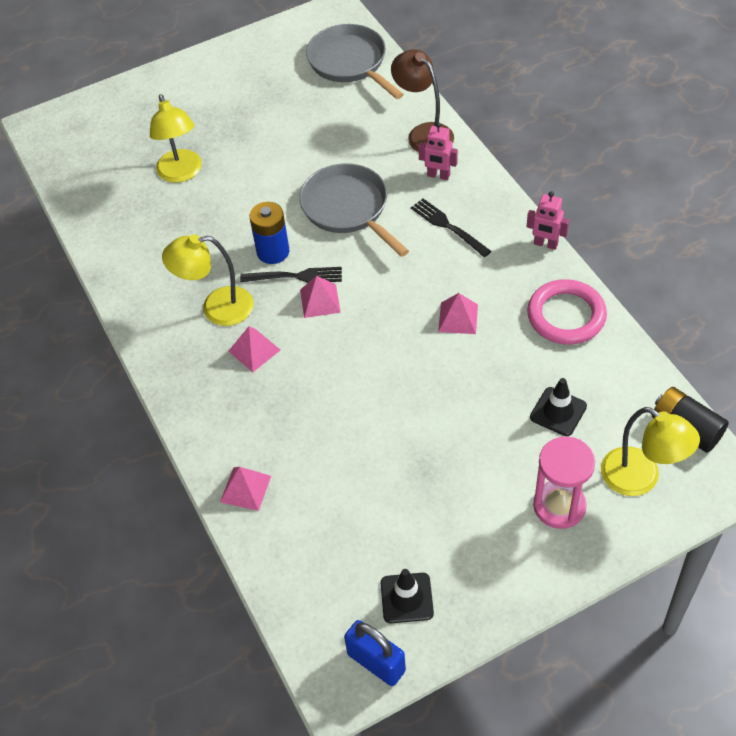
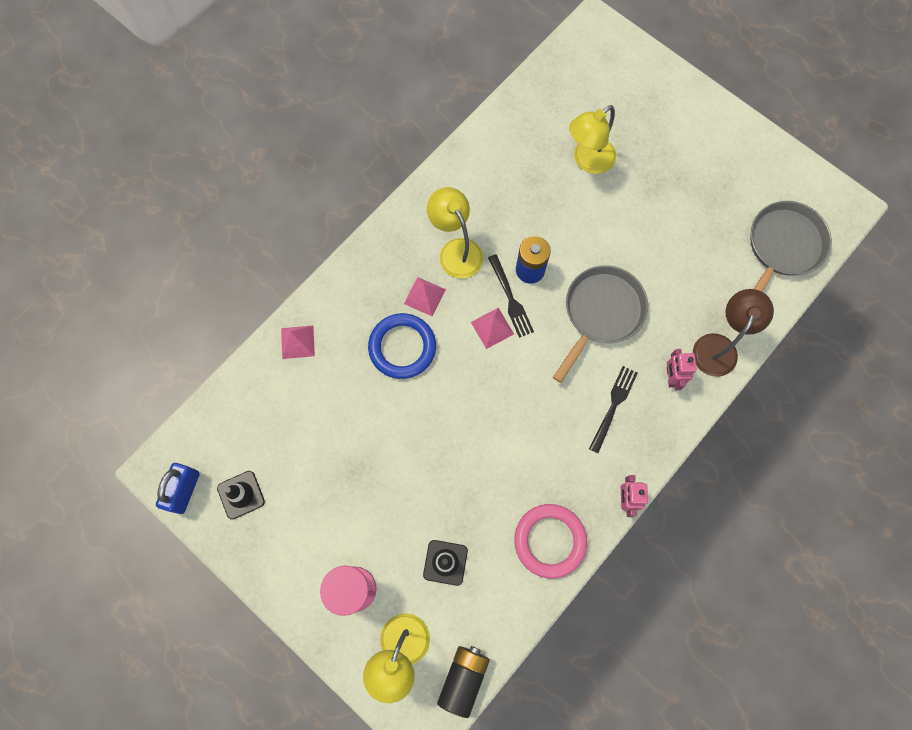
camera: 65 degrees right, 20 degrees up
(302, 387) = (402, 347): none -> blue ring
(458, 318) = (514, 448): pink pyramid -> none

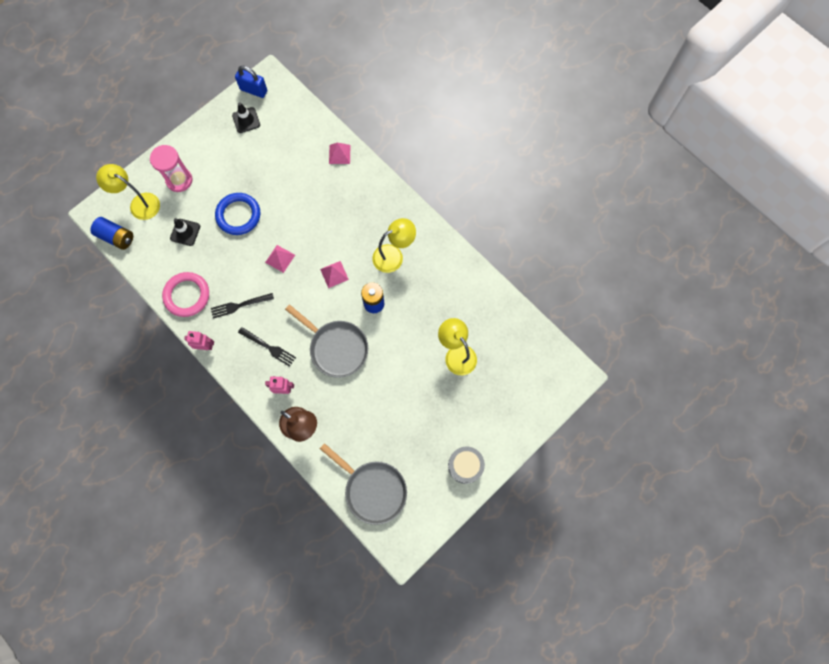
camera: 95 degrees right, 0 degrees up
(402, 347) = (327, 216): blue ring -> blue ring (238, 215)
(425, 296) = (362, 233): pink pyramid -> pink pyramid (280, 258)
(463, 678) = (116, 237): black battery -> blue battery
(510, 298) = (354, 288): black fork -> black fork (240, 305)
(730, 142) = (465, 466): none -> grey drum

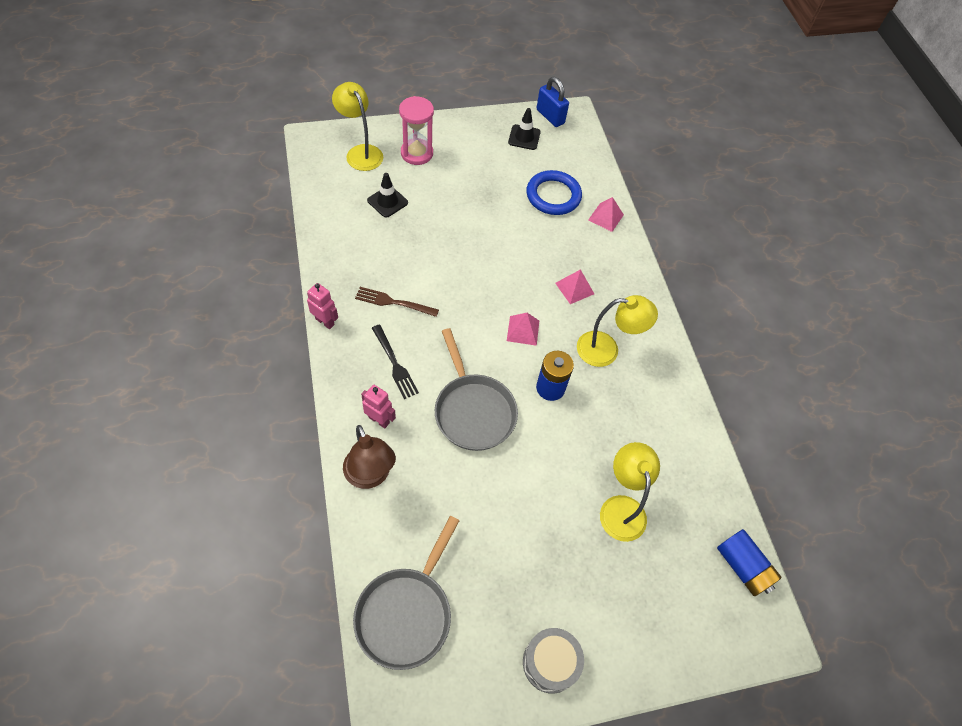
camera: 25 degrees right, 15 degrees down
(116, 237) = (314, 169): blue battery -> blue battery (742, 567)
(187, 295) = (344, 261): pink ring -> none
(238, 215) = (455, 216): blue ring -> blue ring (553, 196)
(240, 305) = (393, 302): black fork -> brown fork
(280, 258) = (471, 281): pink pyramid -> pink pyramid (574, 288)
(372, 489) = (406, 613): grey pan -> grey pan turned 45 degrees clockwise

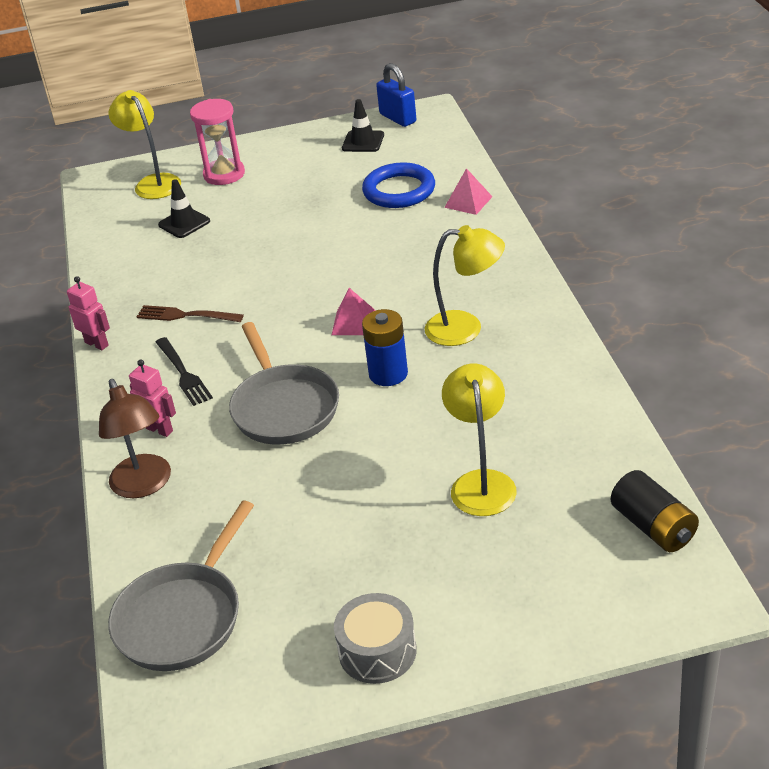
camera: 10 degrees right, 20 degrees down
(574, 288) = (424, 274): pink pyramid -> none
(742, 567) = (653, 527): blue battery -> black battery

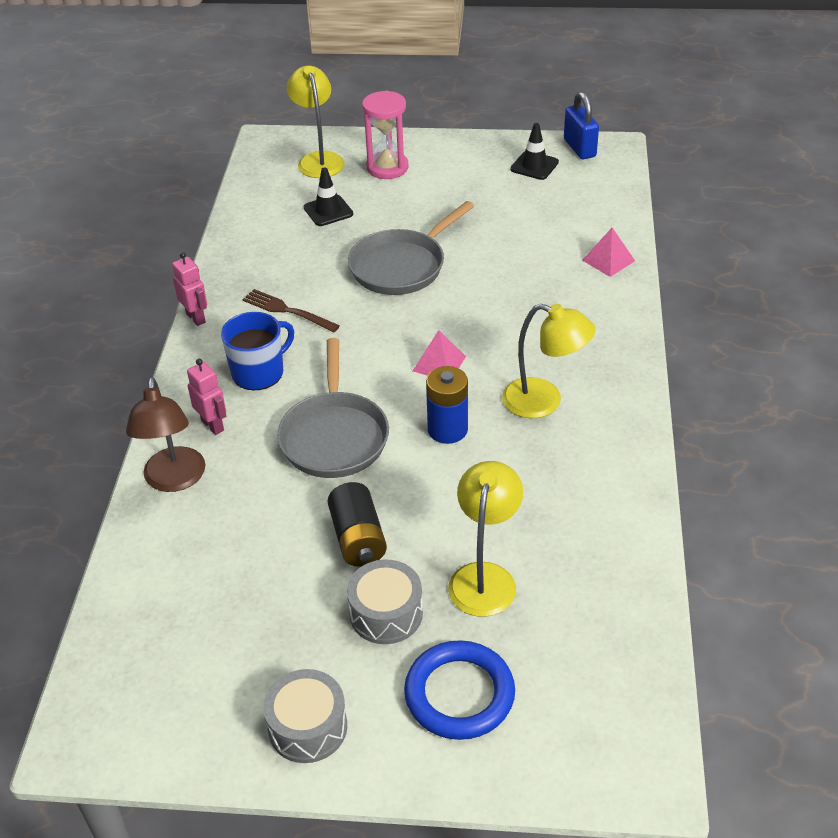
camera: 15 degrees right, 5 degrees up
(183, 373) = (259, 372): black fork -> blue mug
(183, 617) = (150, 629): grey pan -> grey pan (402, 266)
(399, 190) = (546, 229): blue ring -> blue ring (459, 694)
(405, 537) = (386, 613): none -> grey drum
(653, 527) = (633, 682): black battery -> black battery (358, 538)

